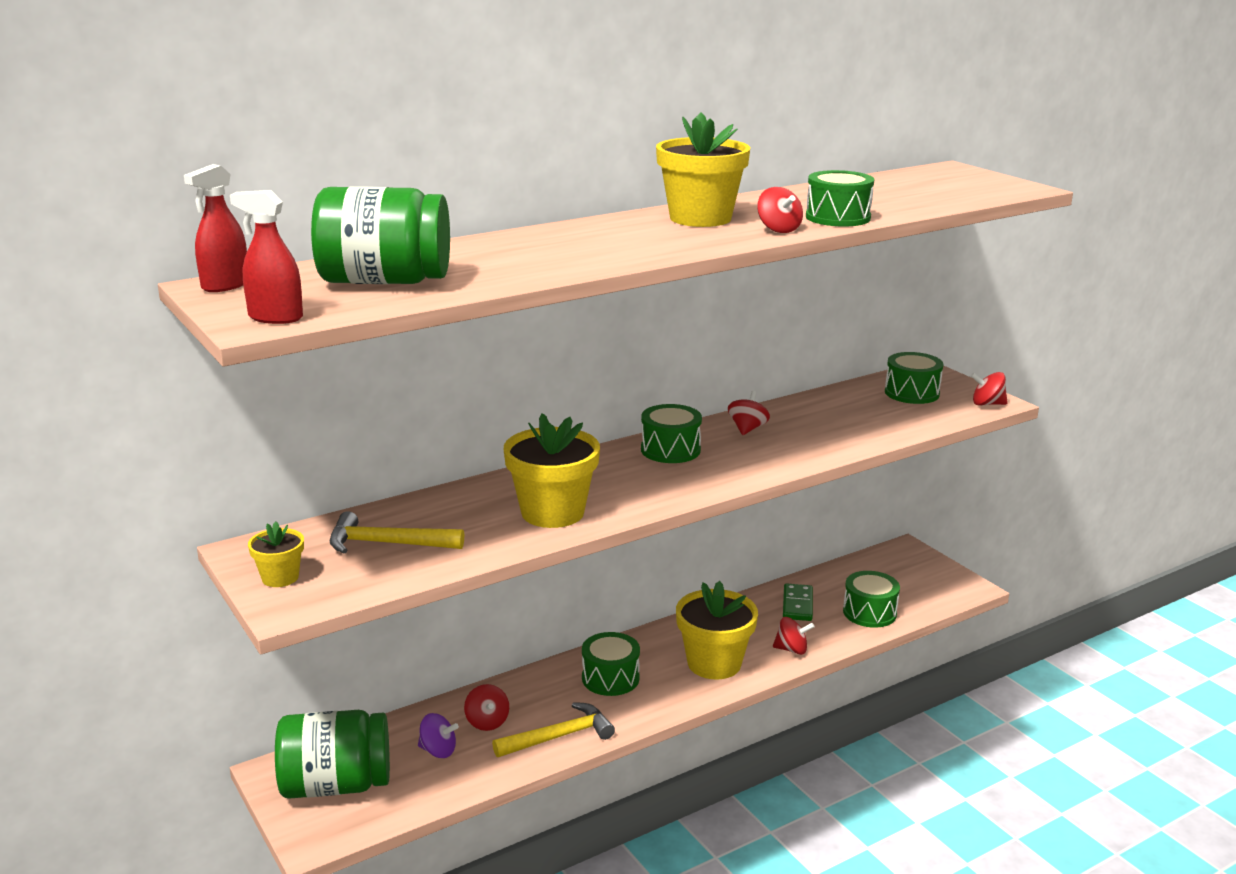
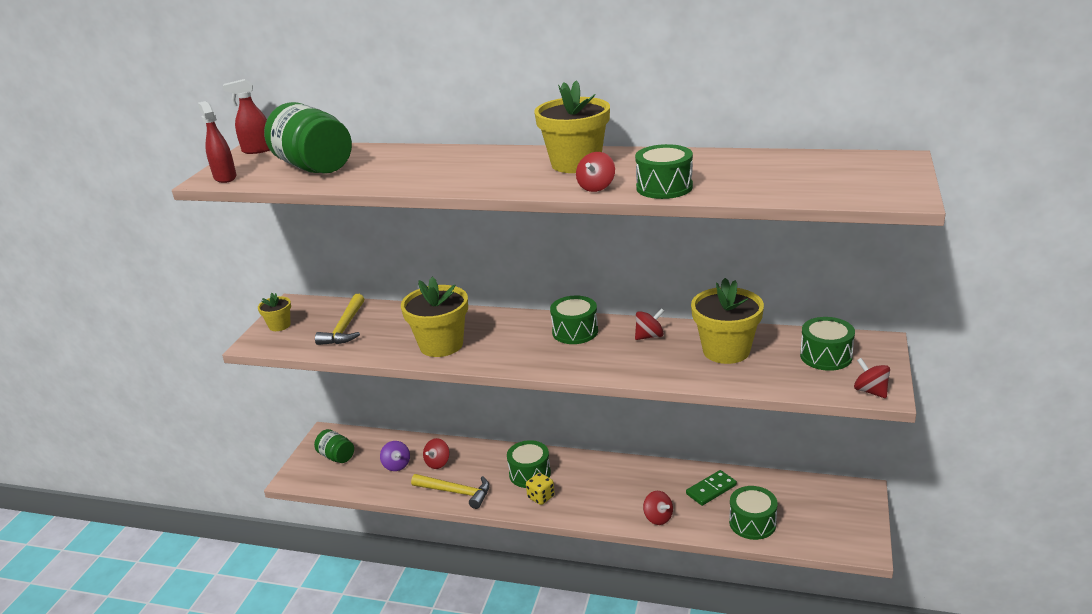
camera: 50 degrees right, 5 degrees up
(336, 785) = (336, 456): green jar -> green jar, size x0.54
(387, 544) = (345, 327): yellow hammer -> yellow hammer turned 135 degrees counterclockwise
(658, 692) = (541, 497): none -> yellow dice
(714, 663) = (598, 499): yellow flower pot -> yellow flower pot (726, 351)

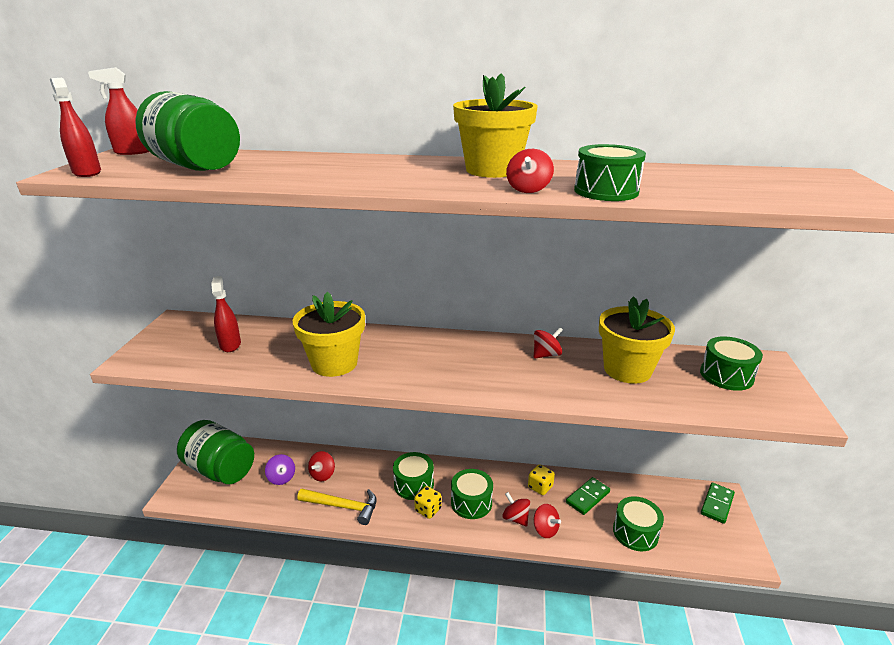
camera: 10 degrees left, 0 degrees up
(279, 325) = (159, 342): yellow flower pot -> none
(336, 456) = (220, 469): green jar -> green jar, size x1.87
(345, 327) = (230, 345): yellow hammer -> red spray bottle
(575, 331) = (470, 350): green drum -> green drum (471, 502)
(662, 479) = (540, 487): none -> yellow dice
(852, 499) = (717, 504): none -> green domino
(870, 391) = (790, 413): red spinning top -> red spinning top (515, 518)

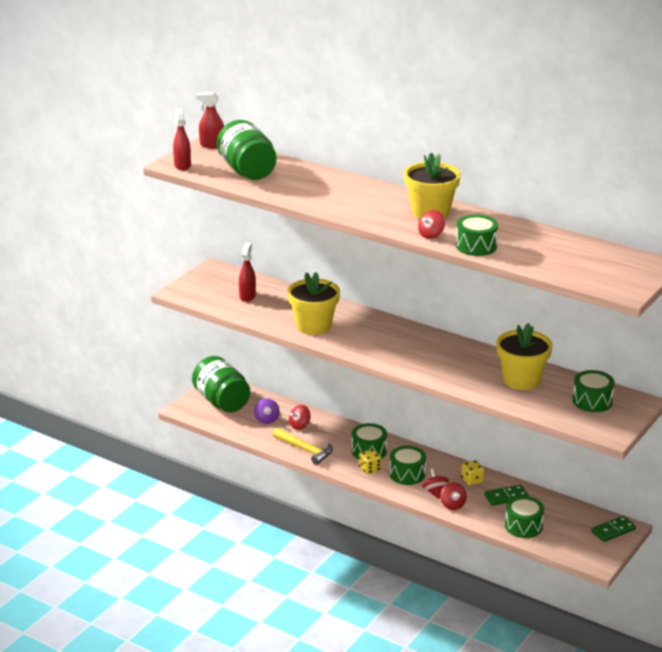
camera: 25 degrees right, 0 degrees up
(546, 355) = (472, 356): red spinning top -> none

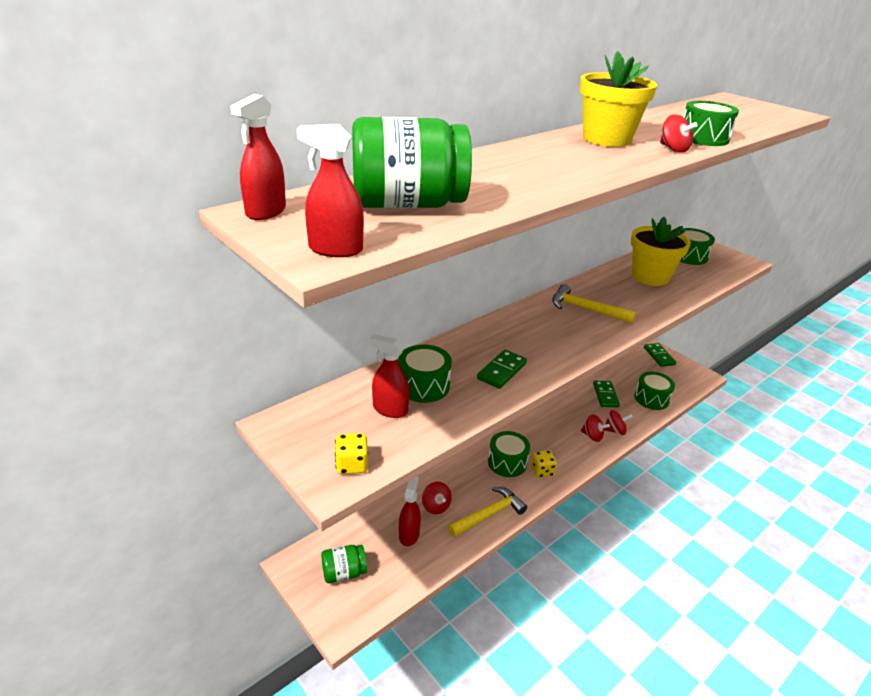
camera: 75 degrees left, 5 degrees up
(221, 401) = (344, 572): green jar -> green jar, size x0.54
(266, 419) = (409, 534): purple spinning top -> red spray bottle
(313, 326) = (502, 371): yellow flower pot -> green domino
(407, 474) = (557, 446): green drum -> green drum (423, 386)
(429, 352) = (586, 309): none -> yellow hammer
(435, 492) = (592, 436): red spinning top -> red spinning top turned 150 degrees counterclockwise
(472, 480) = (575, 407): yellow dice -> yellow dice (352, 465)

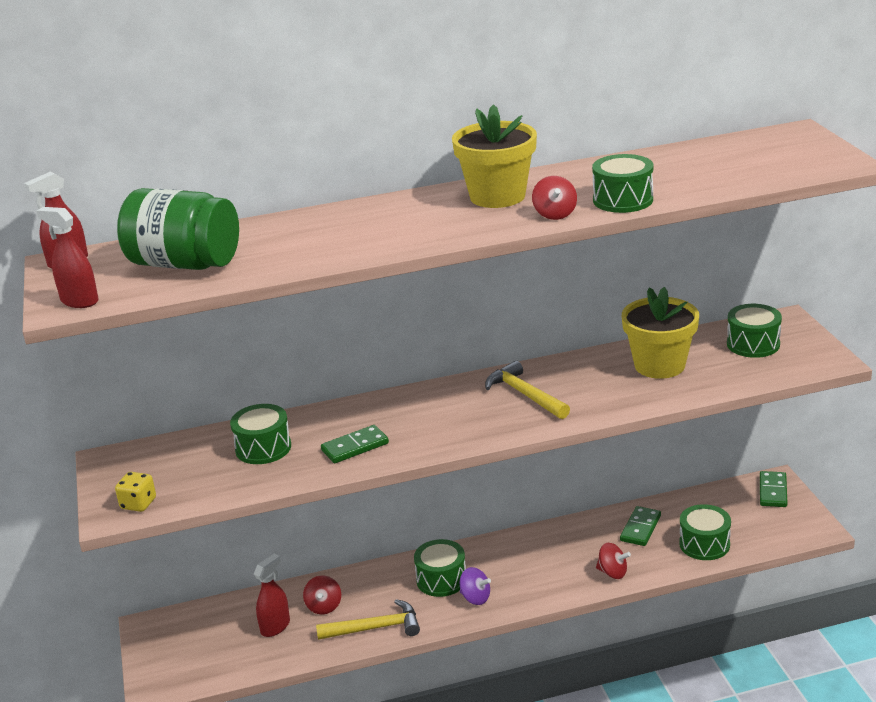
camera: 30 degrees right, 5 degrees down
(344, 572) = (187, 645): green jar -> none
(390, 409) = (212, 464): red spray bottle -> none
(542, 471) = (475, 598): yellow dice -> purple spinning top
(592, 436) = (576, 573): red spinning top -> none

